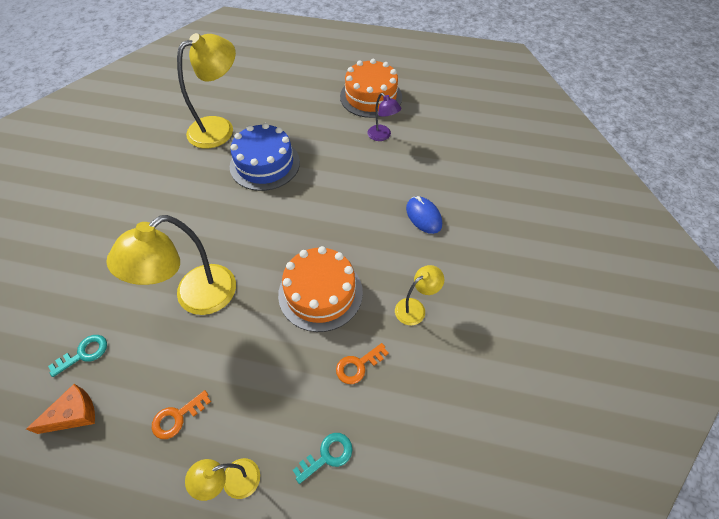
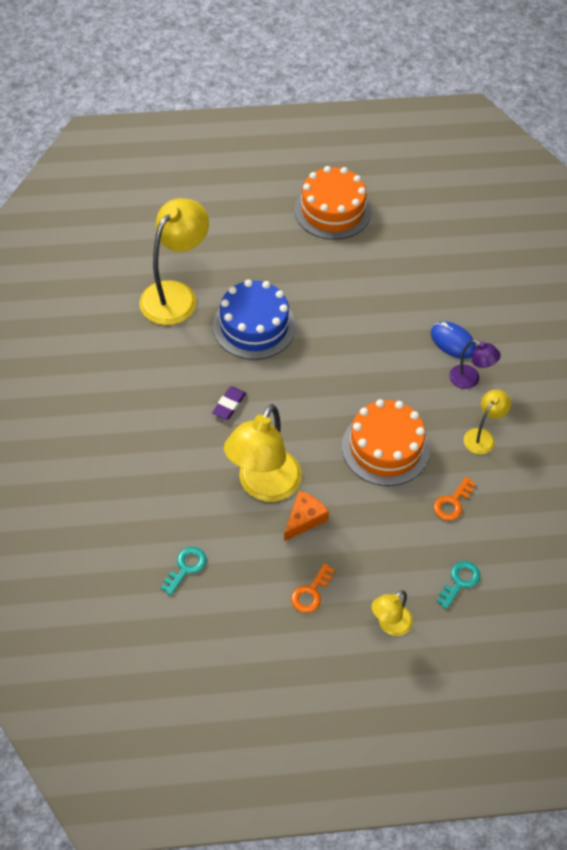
camera: 20 degrees left, 0 degrees up
(74, 414) = (213, 619): orange cheese -> orange cheese (304, 519)
(209, 220) = (229, 405): none -> purple eraser
(382, 136) = (369, 259): purple lamp -> purple lamp (470, 380)

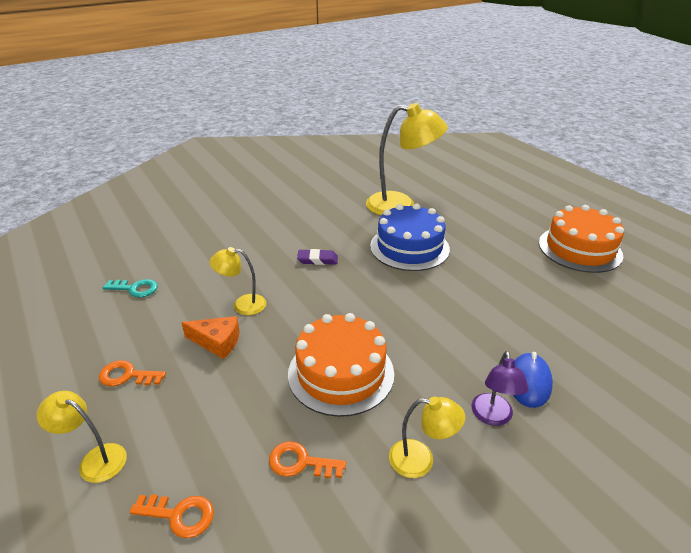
camera: 65 degrees right, 20 degrees down
(264, 486) = (242, 305): yellow lamp -> yellow lamp, size x0.51
(460, 581) = (179, 515): turquoise key -> orange key

